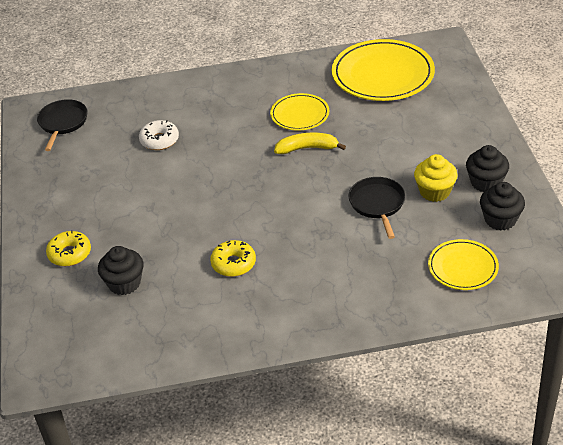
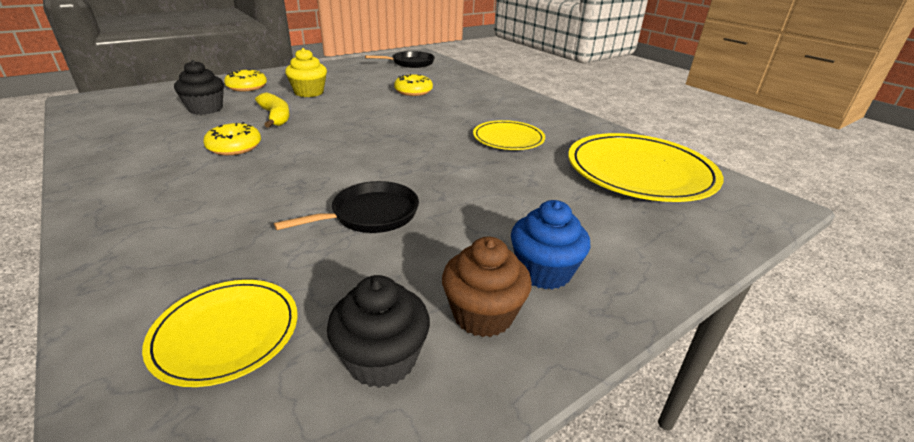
camera: 60 degrees right, 10 degrees down
(159, 140) = (413, 91): white donut -> yellow donut
(307, 148) = (453, 152): yellow banana -> yellow banana (275, 117)
(434, 191) = (425, 259): yellow cupcake -> yellow cupcake (309, 92)
(464, 152) = (544, 271): none -> blue cupcake
(485, 182) = (483, 314): black cupcake -> brown cupcake

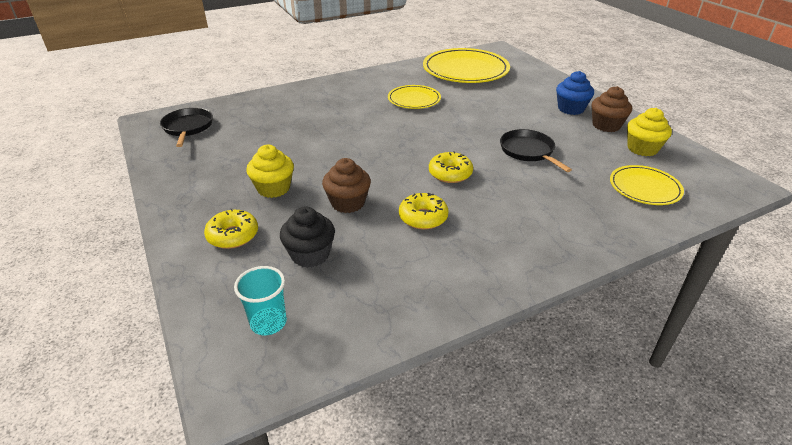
camera: 80 degrees left, 5 degrees up
(135, 103) = (268, 323): none -> turquoise cup
(275, 117) = (348, 203): yellow banana -> brown cupcake
(382, 359) = (642, 149): black cupcake -> yellow cupcake
(413, 91) = (293, 130): yellow donut -> yellow donut (450, 173)

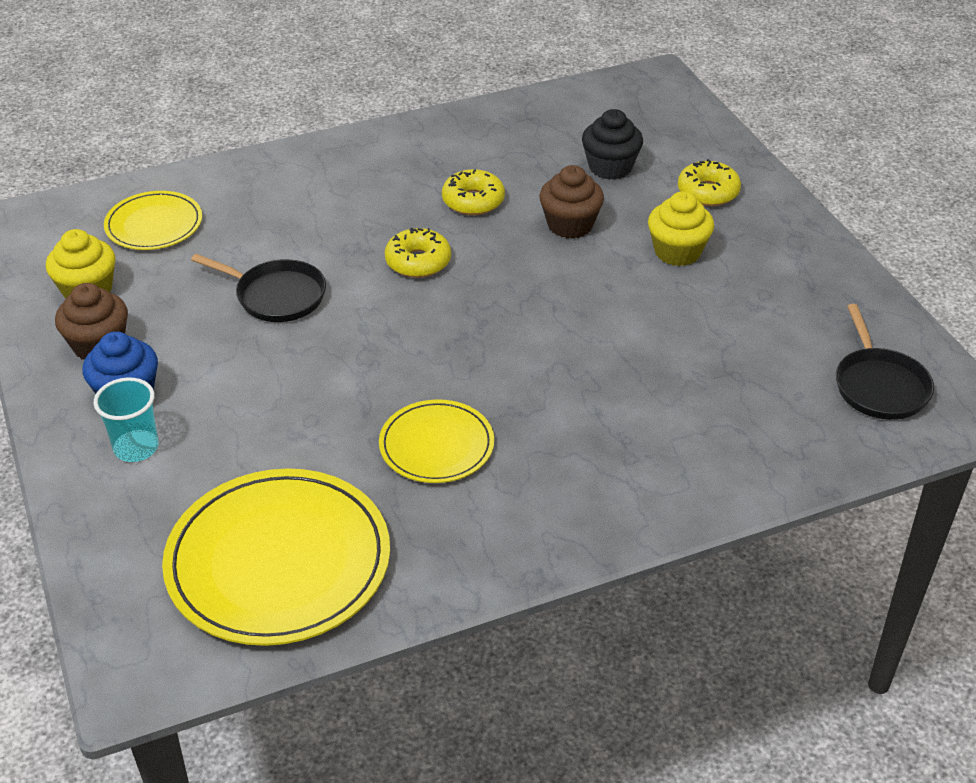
camera: 175 degrees left, 5 degrees up
(268, 323) = (640, 114): turquoise cup -> turquoise cup (136, 448)
(528, 151) = (277, 296): black pan -> black pan turned 45 degrees counterclockwise

